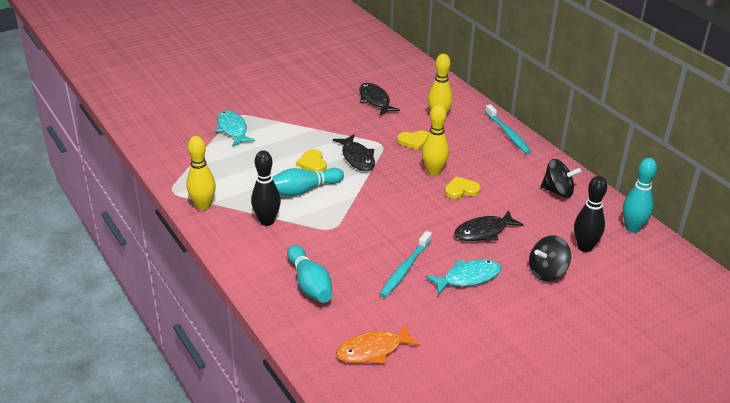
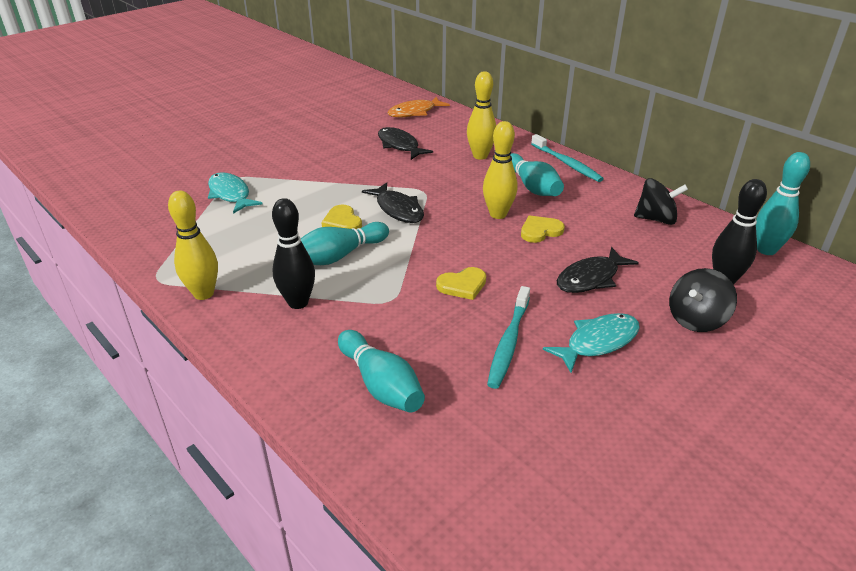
camera: 10 degrees left, 0 degrees up
(373, 350) = (507, 478): orange fish -> orange fish (414, 112)
(414, 141) = (461, 183): yellow heart -> yellow heart (462, 285)
(470, 151) = (532, 187): none -> turquoise bowling pin

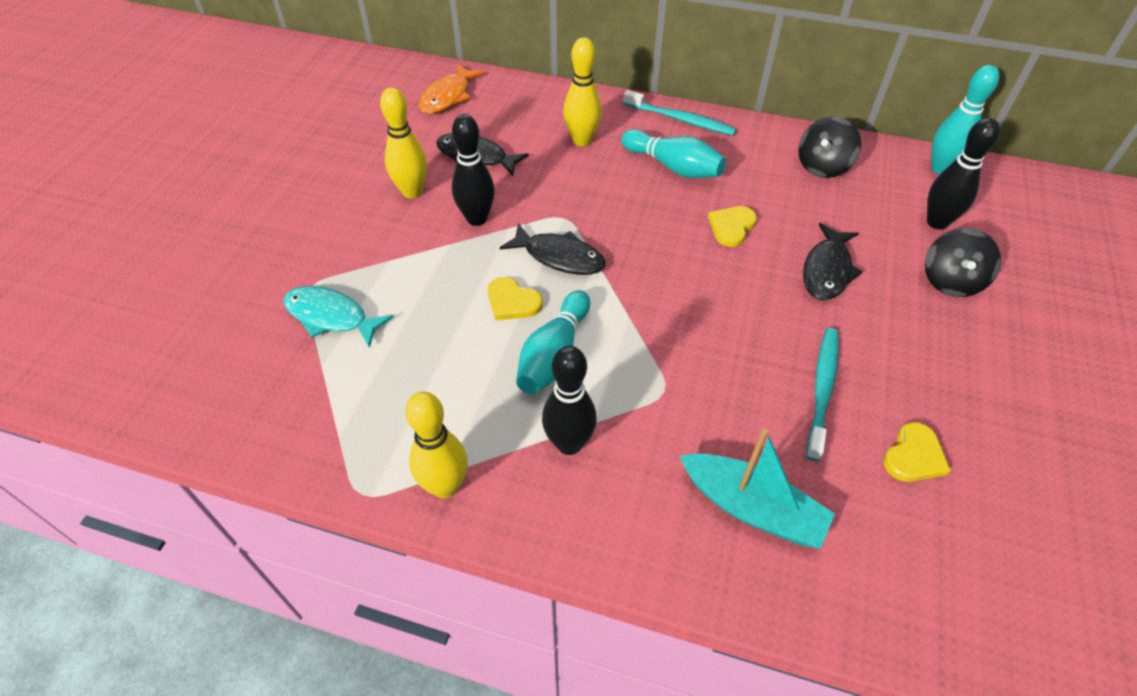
camera: 30 degrees left, 15 degrees up
(366, 175) = (477, 219): none -> black bowling pin
(381, 384) = (752, 508): turquoise bowling pin -> turquoise boat
(462, 285) = (718, 336): yellow heart -> yellow heart (914, 456)
(498, 214) = (671, 221): yellow bowling pin -> yellow bowling pin (412, 192)
(508, 342) = (822, 390): turquoise toothbrush -> turquoise toothbrush turned 150 degrees counterclockwise
(598, 342) = (896, 349): turquoise fish -> none
(656, 219) = (822, 166): black spinning top -> black spinning top turned 150 degrees clockwise

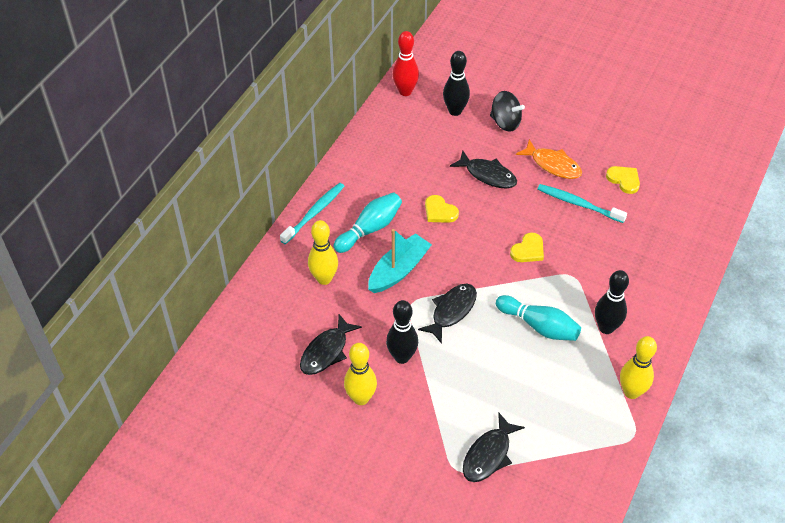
camera: 80 degrees left, 0 degrees up
(331, 316) = (488, 454): turquoise fish -> black fish
(447, 96) = (235, 365): orange fish -> orange fish (553, 165)
(512, 302) = (490, 343): yellow heart -> yellow heart (528, 250)
(752, 508) = (651, 254): turquoise boat -> turquoise boat (398, 270)
(822, 166) = (389, 148): black spinning top -> none
(940, 168) = (405, 91): turquoise bowling pin -> red bowling pin

